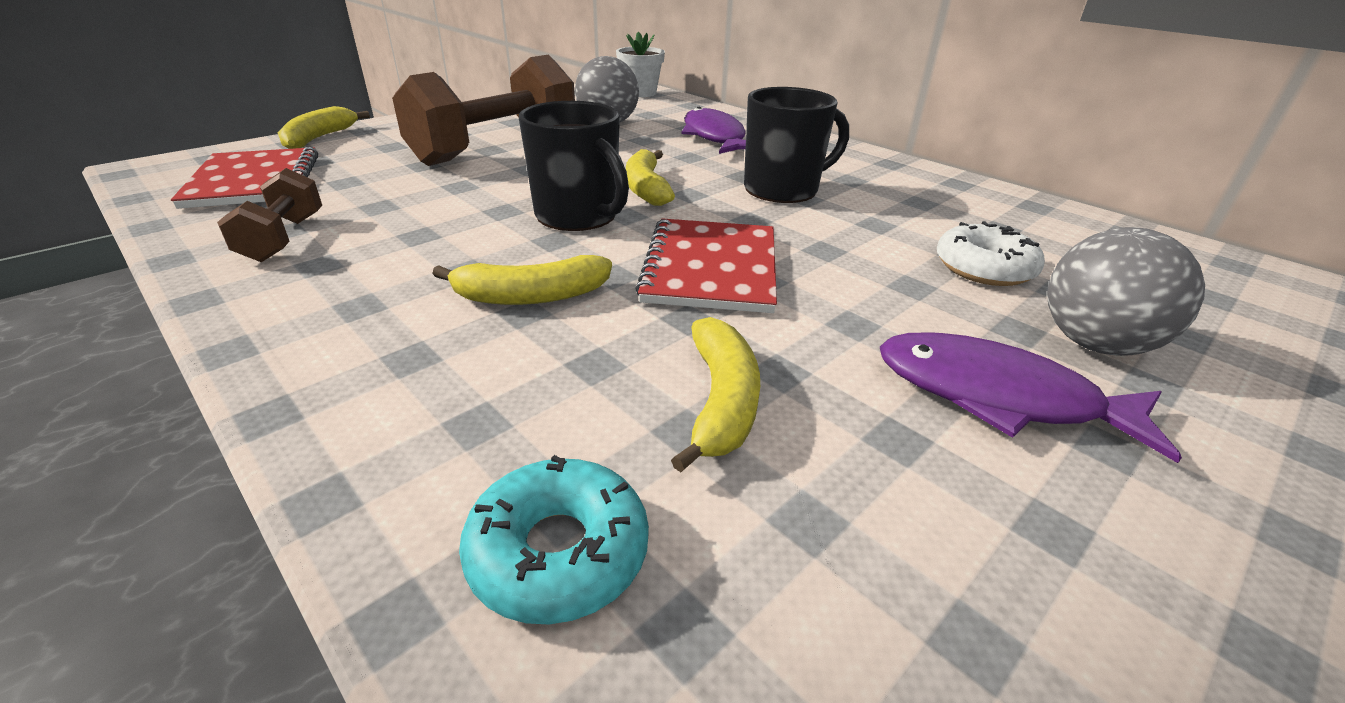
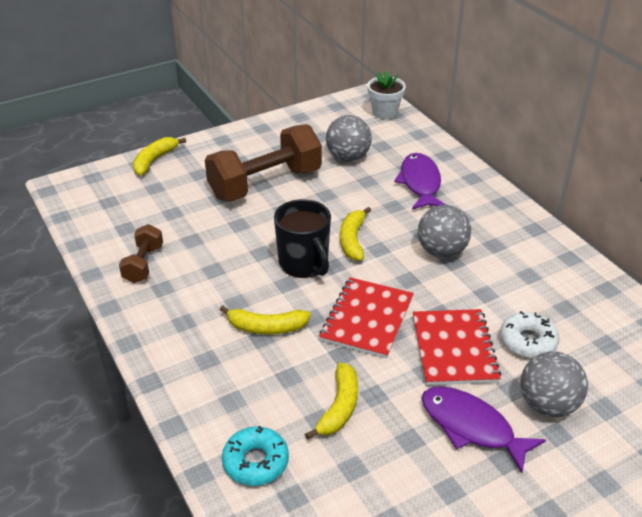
camera: 15 degrees right, 5 degrees up
(254, 181) = (122, 207): red notebook -> red notebook (454, 349)
(783, 189) = (441, 251): black mug -> grey ball

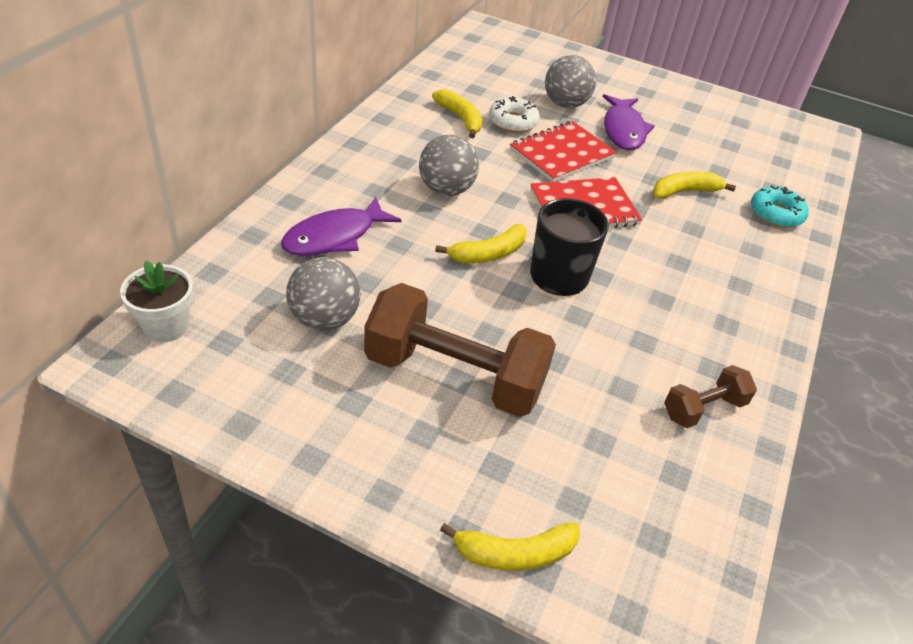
camera: 130 degrees left, 5 degrees up
(266, 327) = (664, 263): yellow banana -> yellow banana (460, 118)

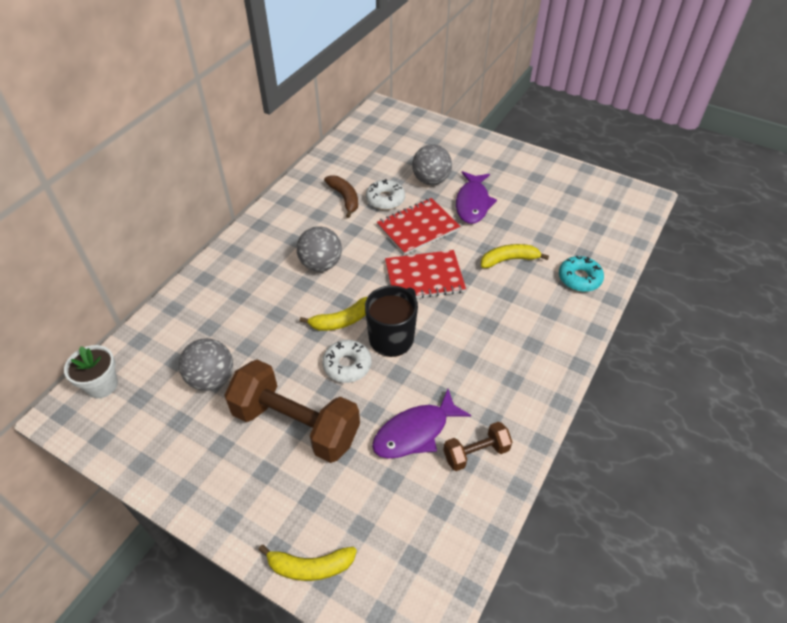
camera: 10 degrees right, 5 degrees up
(334, 237) = (230, 308): purple fish -> purple fish (415, 432)
(460, 118) = (344, 198): yellow banana -> brown banana
(508, 305) = (347, 365): none -> white donut

